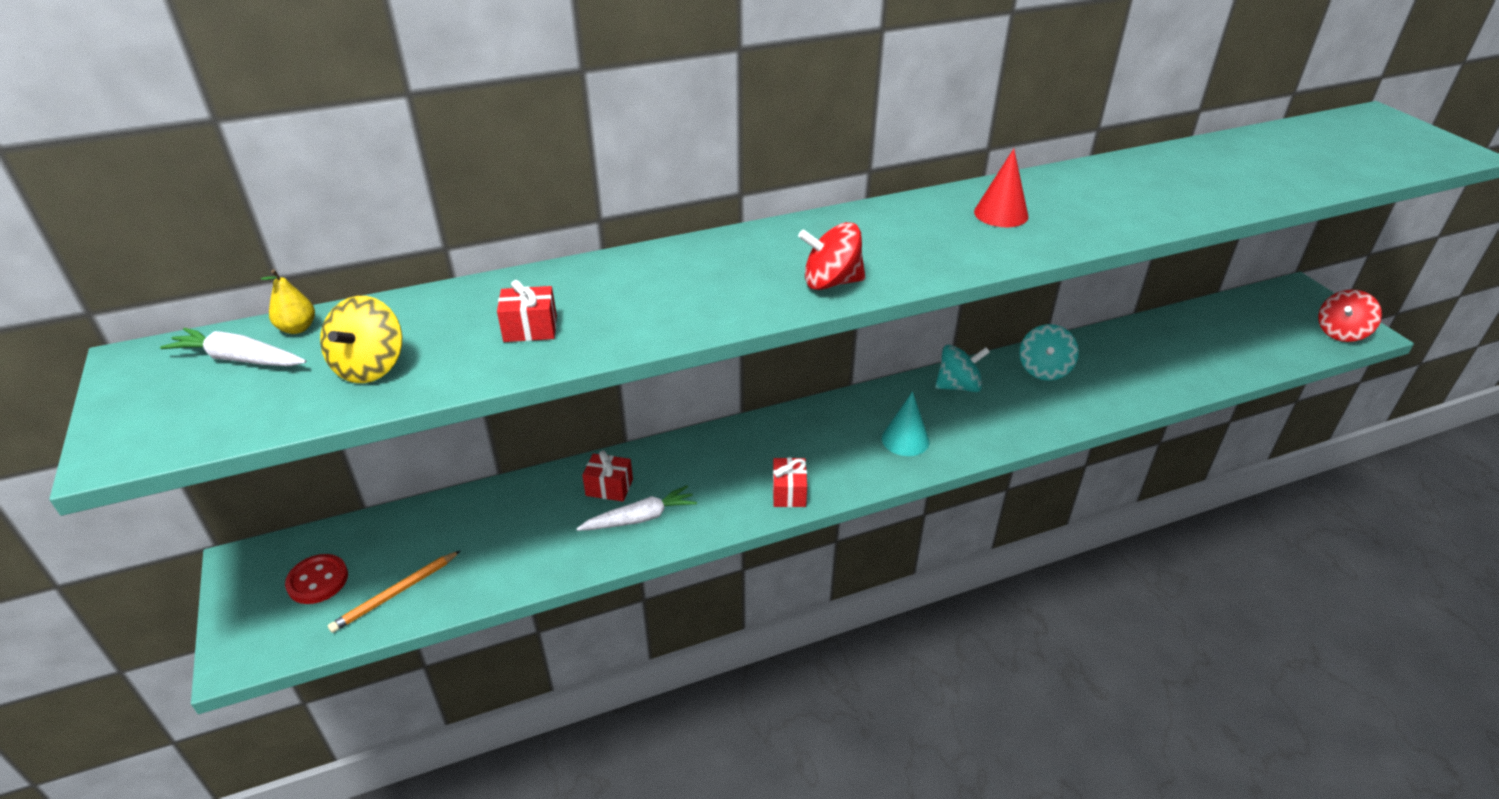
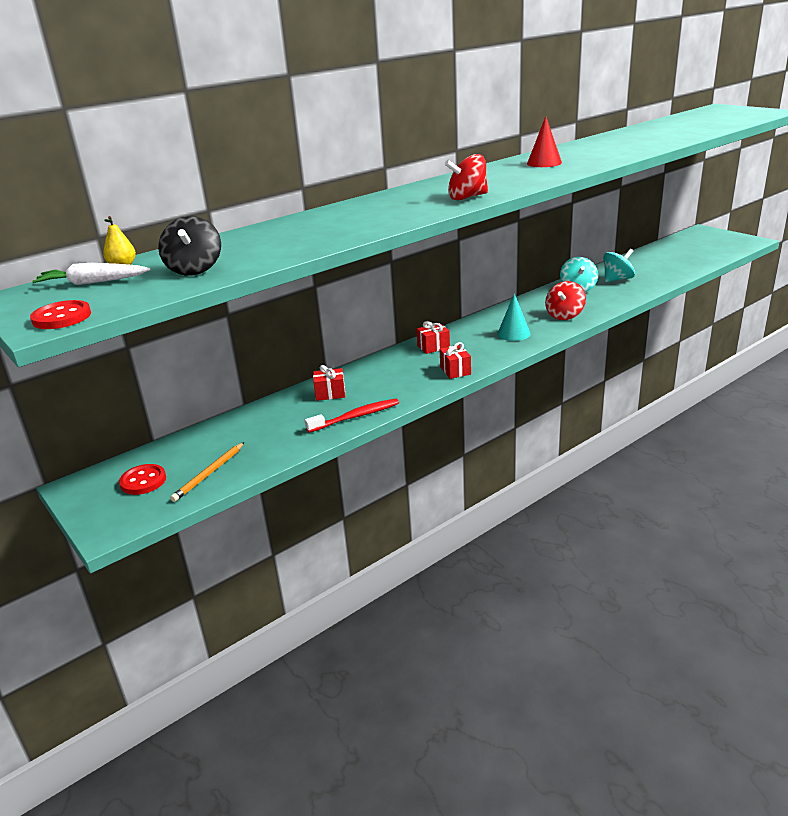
camera: 15 degrees left, 10 degrees down
(150, 437) = (62, 317): none -> red button
(370, 367) = (194, 269): yellow spinning top -> black spinning top
(530, 329) = (290, 240): red gift -> red gift (433, 347)
(618, 544) = (356, 417): none -> red toothbrush
(640, 518) = (362, 402): white carrot -> none
(958, 386) = (530, 305): turquoise spinning top -> turquoise spinning top (617, 279)
(1341, 333) = (737, 243): red spinning top -> red spinning top (564, 315)

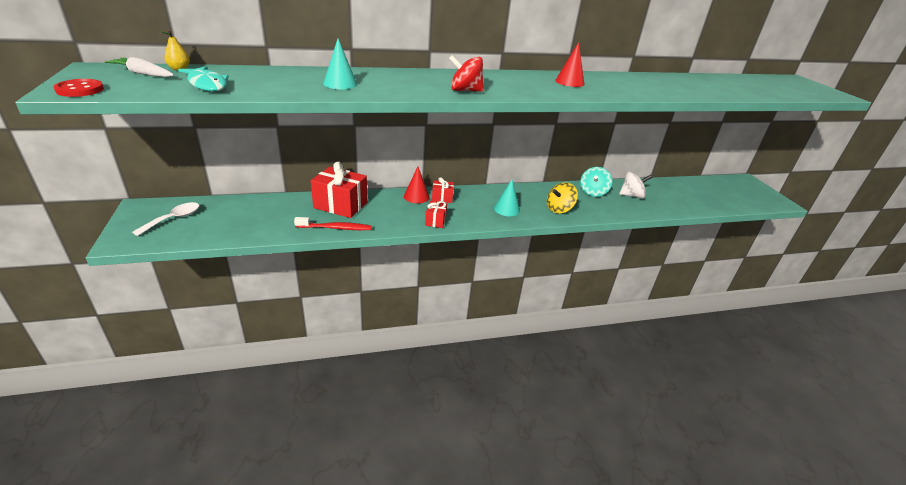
camera: 20 degrees right, 5 degrees up
(143, 481) = (173, 219): red button -> white spoon
(194, 269) = (207, 84): black spinning top -> turquoise fish
(209, 473) = (211, 230): orange pencil -> none
(330, 393) = (340, 205): red gift -> red gift, size x1.96
(334, 227) = (340, 84): none -> turquoise cone
(404, 355) = (416, 196): none -> red cone
(564, 315) = (559, 209): red spinning top -> yellow spinning top
(617, 279) = (631, 195): turquoise spinning top -> white spinning top

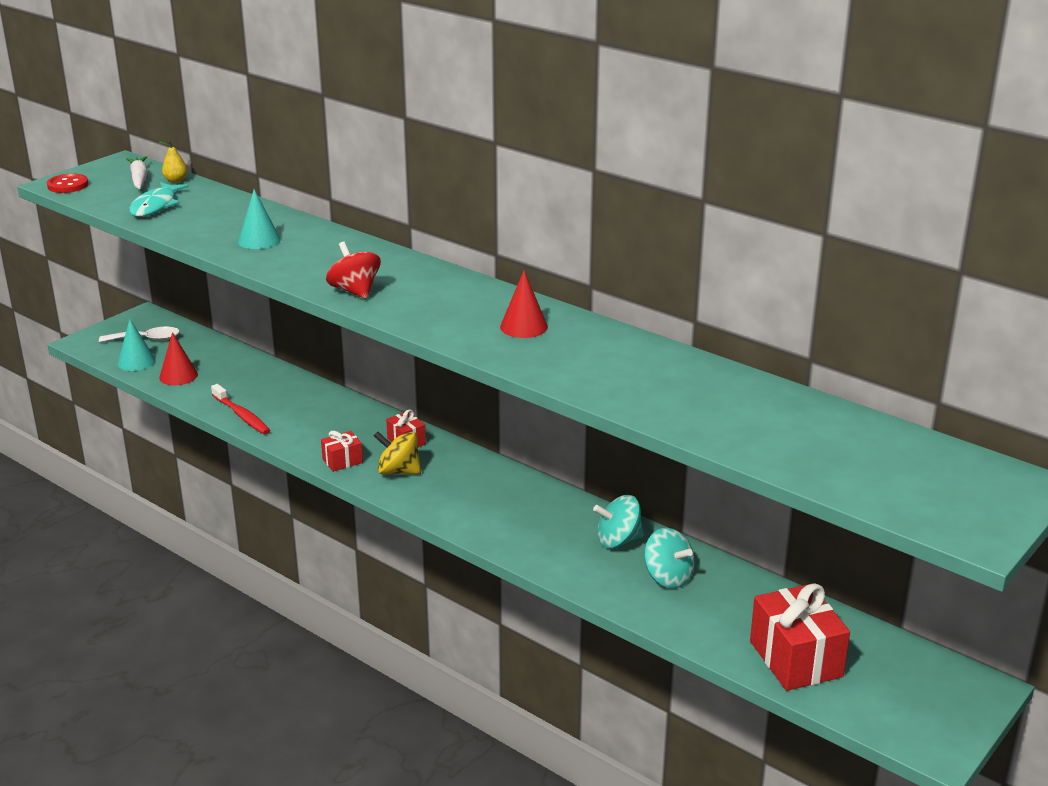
camera: 55 degrees right, 5 degrees down
(340, 205) = (292, 395): red gift -> red gift (795, 659)
(416, 196) = (383, 425): red cone -> red cone (178, 376)
(507, 209) = (448, 493): turquoise cone -> turquoise cone (136, 362)
(559, 209) = (513, 530): yellow spinning top -> yellow spinning top (398, 471)
(631, 195) = (667, 577): white spinning top -> turquoise spinning top

